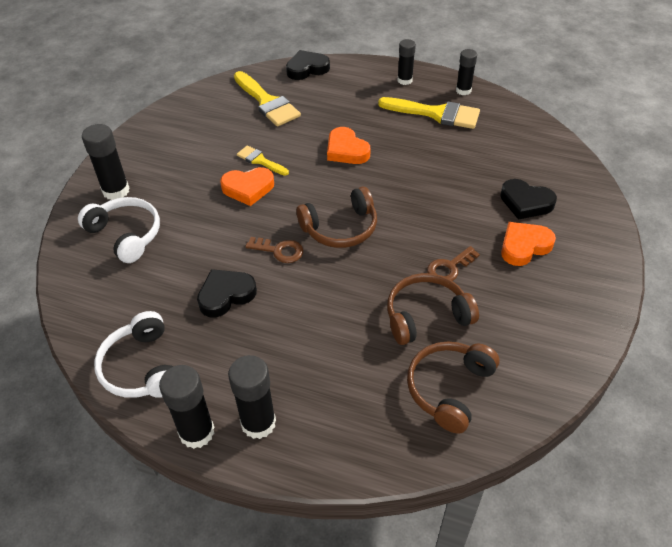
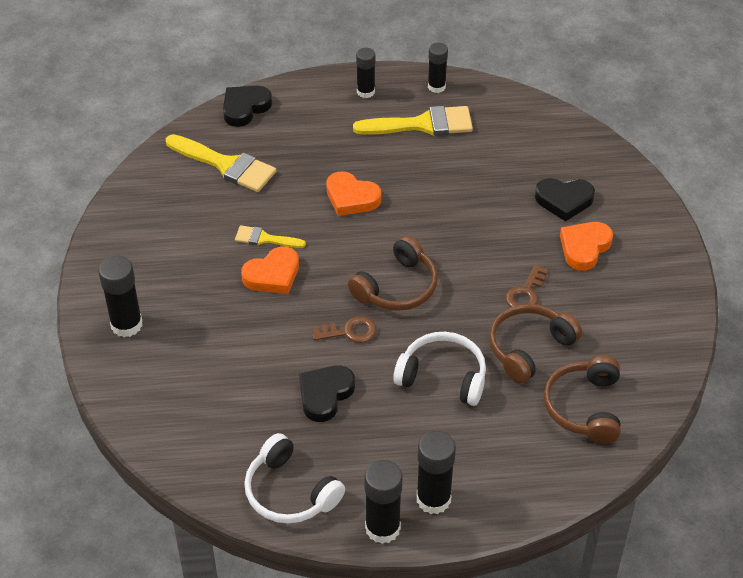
camera: 25 degrees left, 0 degrees up
(126, 235) = (175, 369): white headphones -> white headphones (443, 376)

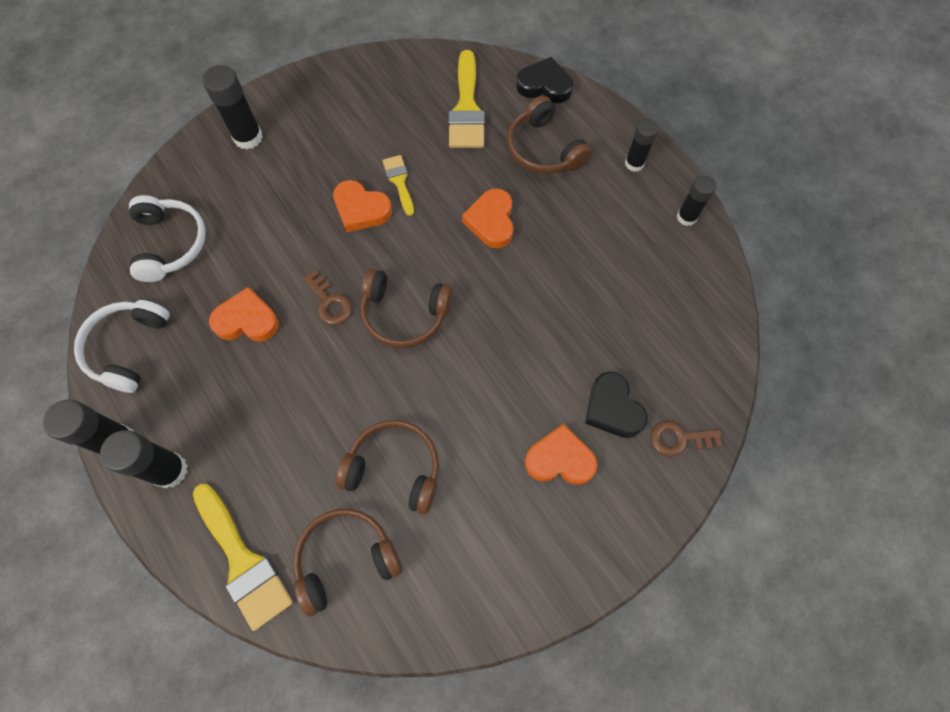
camera: 60 degrees right, 20 degrees up
(308, 137) = (543, 149): none -> brown headphones
(325, 395) = (247, 320): black heart -> orange heart
(422, 124) = (626, 231): yellow brush -> yellow brush (243, 561)
(443, 376) = (318, 407): white headphones -> white headphones (170, 244)
(526, 293) = (463, 431): brown key -> brown key (679, 439)

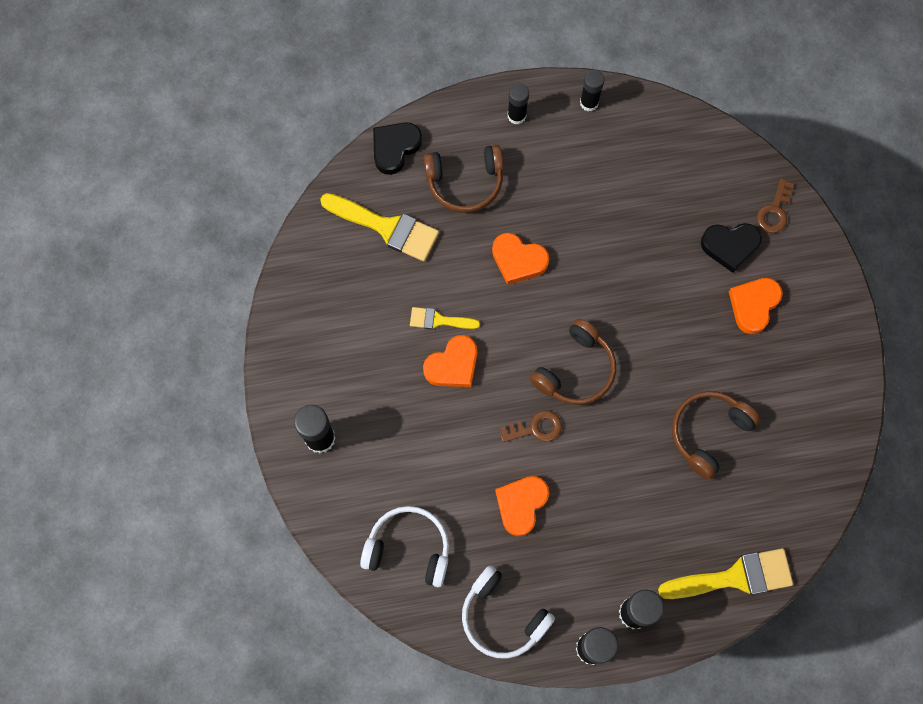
camera: 65 degrees left, 5 degrees up
(345, 559) = (765, 498): brown headphones -> none

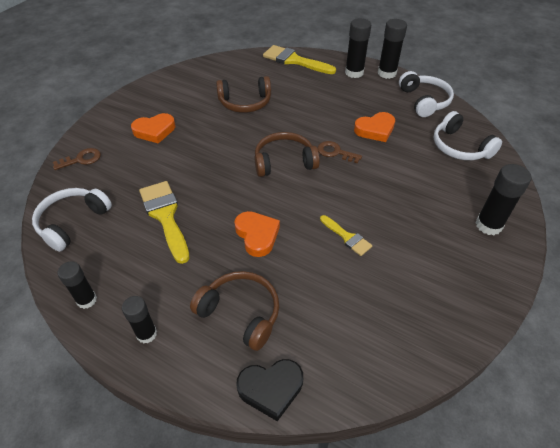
camera: 140 degrees left, 25 degrees down
(387, 227) = (335, 325): yellow brush -> yellow brush (165, 216)
(453, 365) = (359, 208): orange heart -> none
(688, 147) = (72, 222): none -> white headphones
(730, 246) = (127, 160): black heart -> none

